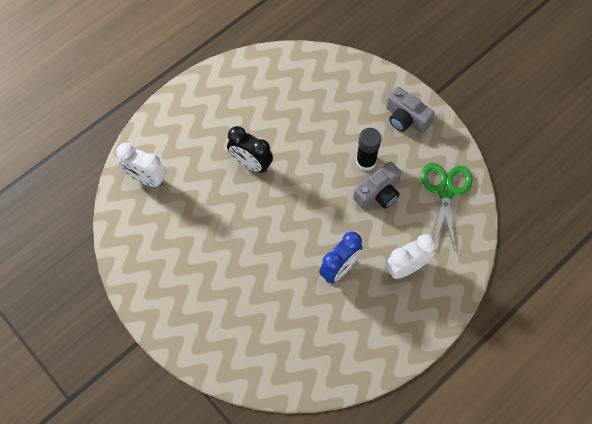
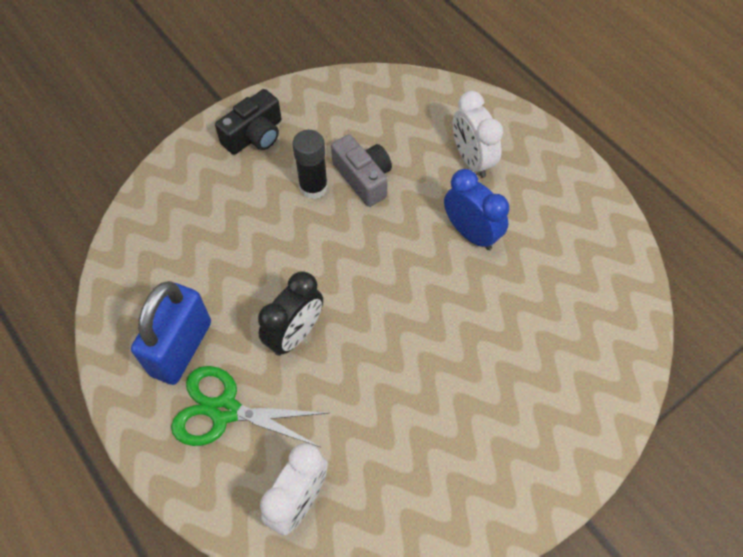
camera: 85 degrees left, 5 degrees down
(237, 103) = (181, 348): none -> blue padlock
(406, 118) = (254, 135): grey camera -> black camera
(445, 191) = (368, 107): green scissors -> green scissors (225, 410)

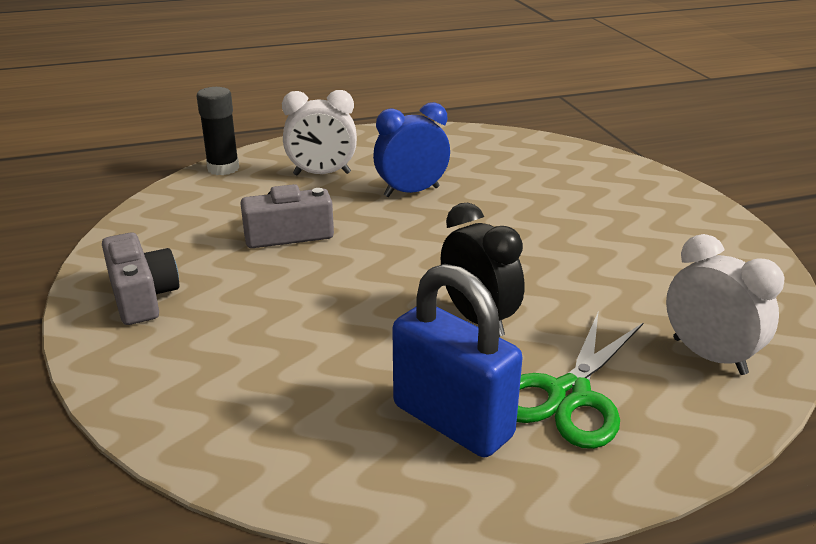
camera: 70 degrees left, 30 degrees down
(254, 135) = (142, 296): black camera -> grey camera
(313, 187) = (270, 268): black glue stick -> black glue stick (223, 168)

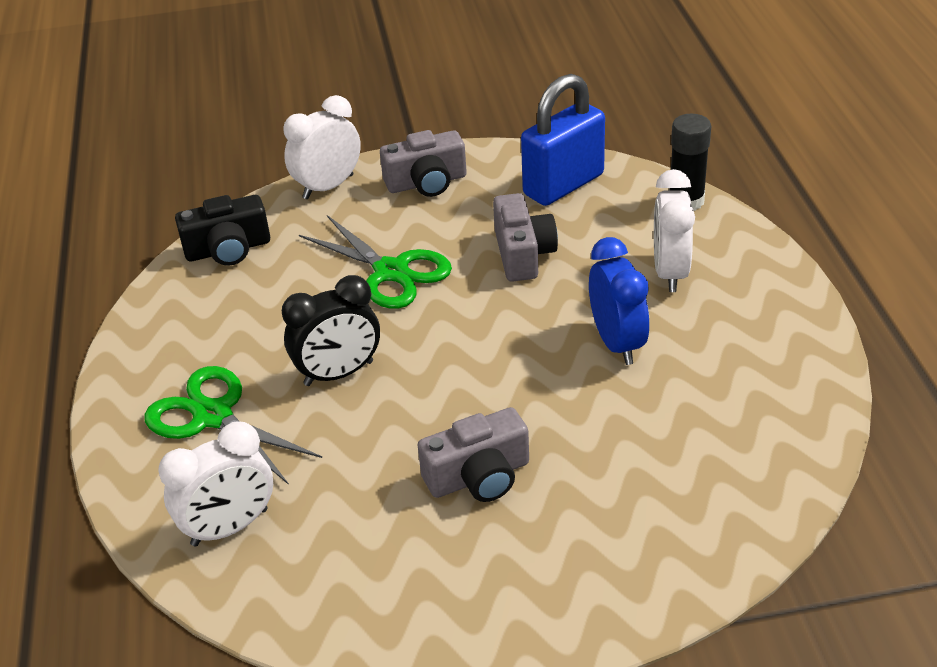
camera: 100 degrees right, 10 degrees up
(121, 370) = (328, 187): none -> white clock
(248, 442) = (228, 249): none -> black camera
(310, 304) = (391, 272): none -> green scissors
(452, 421) = (210, 346): blue padlock -> blue padlock (563, 185)
(580, 239) = (479, 476): none -> grey camera

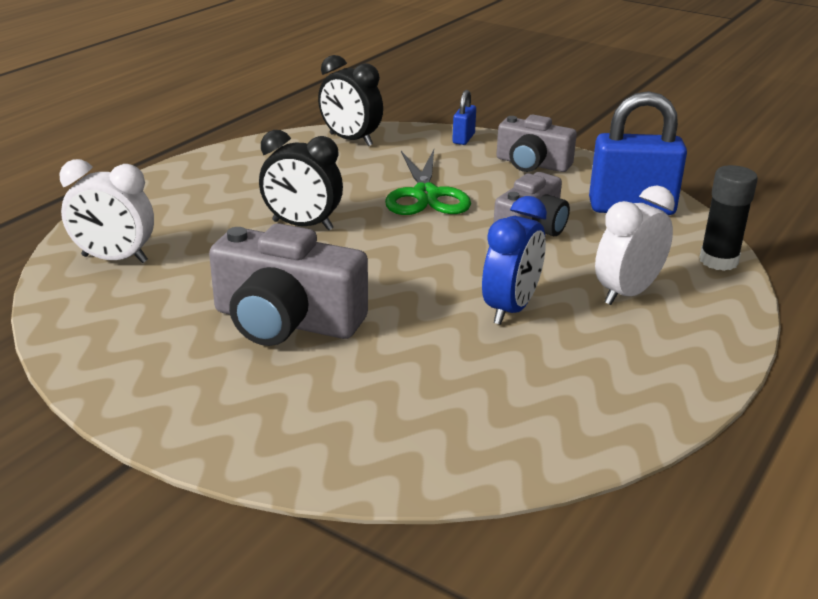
camera: 40 degrees right, 10 degrees down
(213, 416) = (201, 207): green scissors -> none
(228, 249) = (350, 140): black camera -> black clock
(328, 187) = (463, 138): white clock -> blue padlock
(479, 476) = (286, 321): grey camera -> grey camera, size x1.50

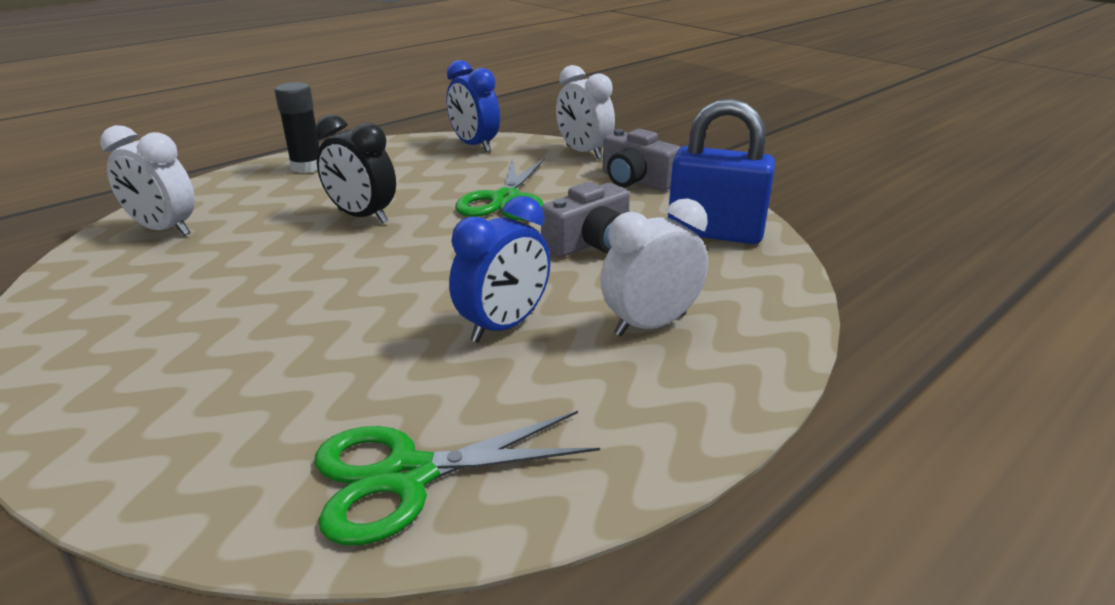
camera: 15 degrees right, 0 degrees up
(286, 321) = (260, 309): grey camera -> none
(350, 140) = (474, 145): black clock -> blue clock
(463, 138) = (583, 152): blue padlock -> white clock
(523, 427) = (408, 476): none -> green scissors
(718, 261) = (783, 300): black glue stick -> black glue stick (307, 167)

